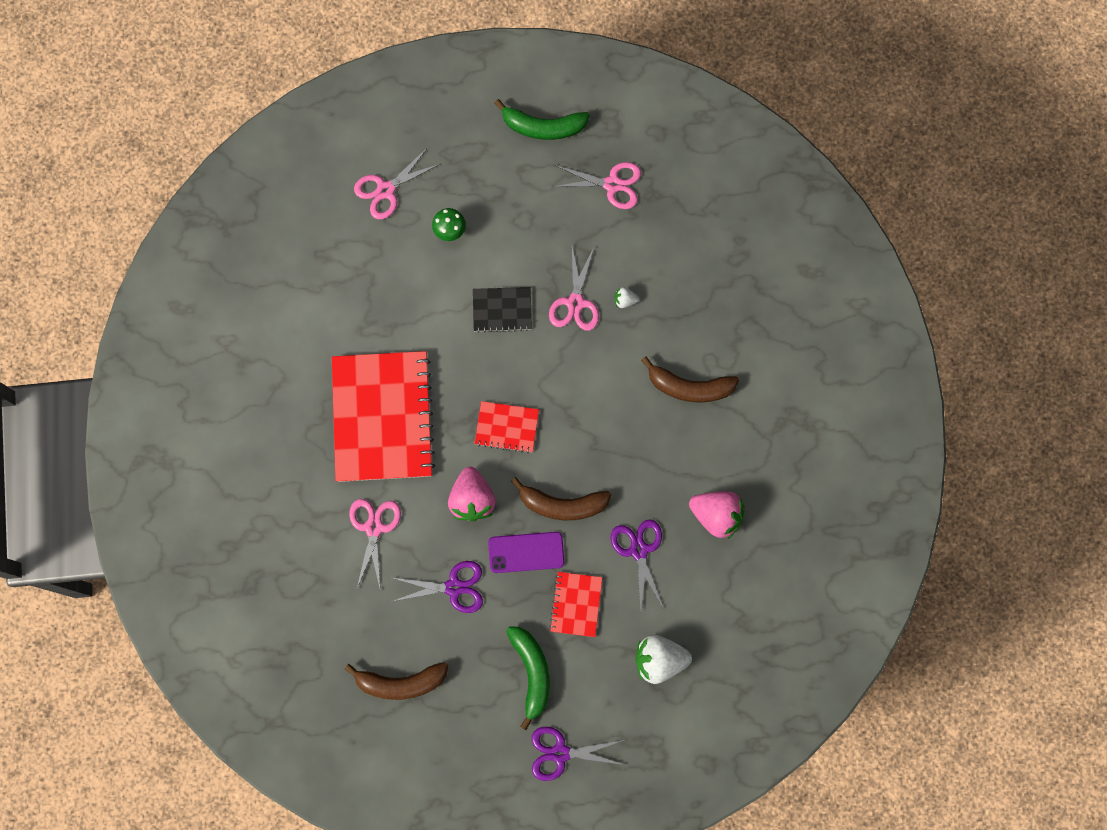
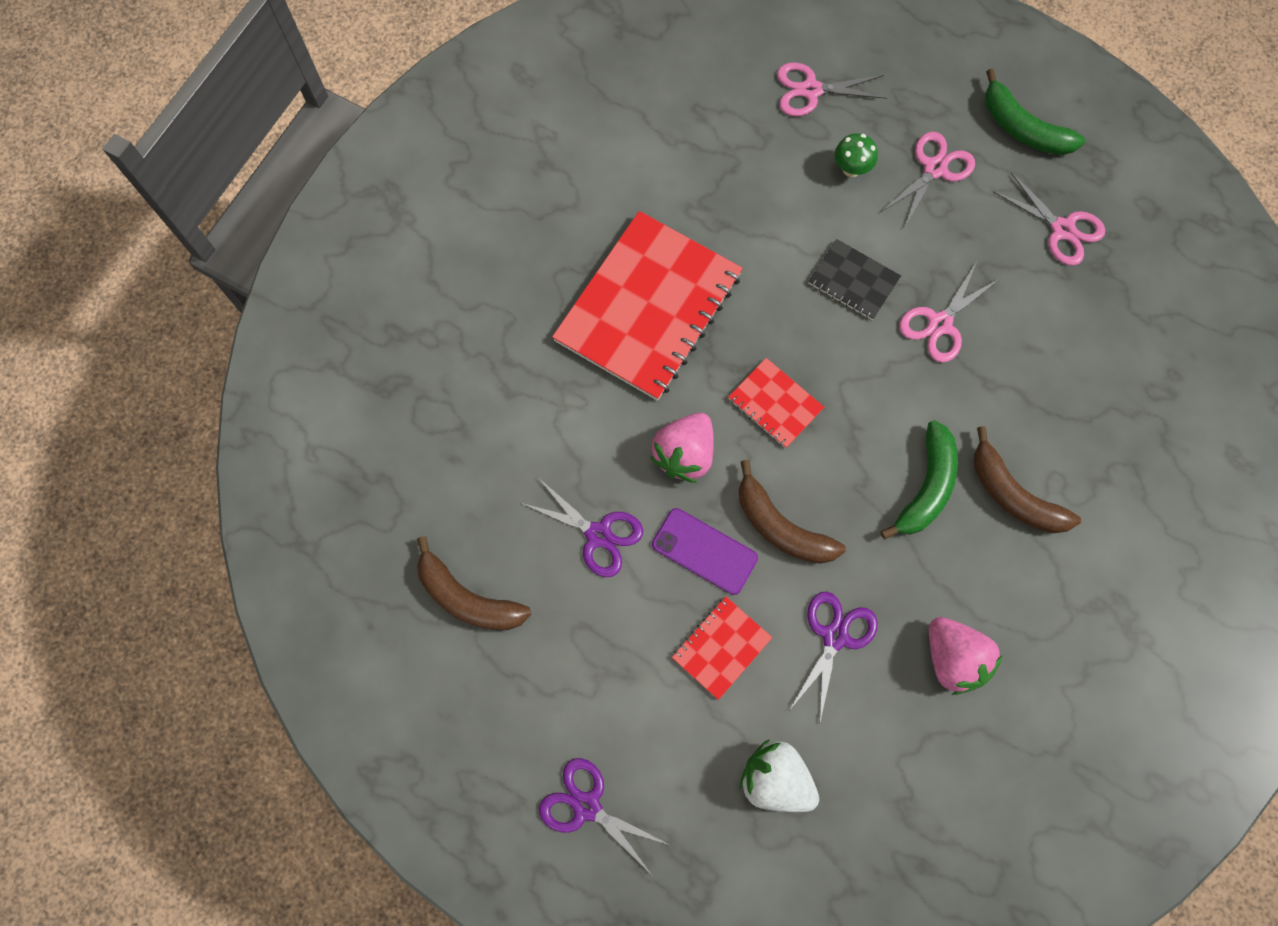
camera: 35 degrees right, 5 degrees down
(374, 527) = (558, 414): pink scissors -> pink scissors (935, 169)
(532, 672) = (618, 689): green banana -> green banana (926, 487)
(625, 300) = (998, 356): white strawberry -> none

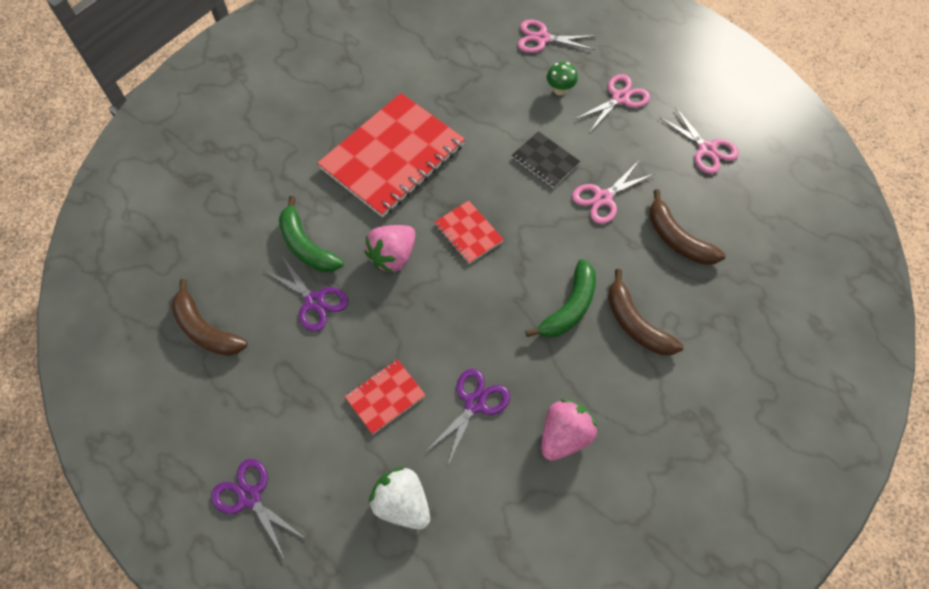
camera: 10 degrees right, 10 degrees down
(704, 551) = (390, 326): purple phone -> none
(780, 526) = (452, 317): brown banana -> brown banana (677, 239)
(953, 659) = (564, 436): pink strawberry -> pink strawberry turned 120 degrees counterclockwise
(1022, 128) = (689, 81): green banana -> green banana (306, 246)

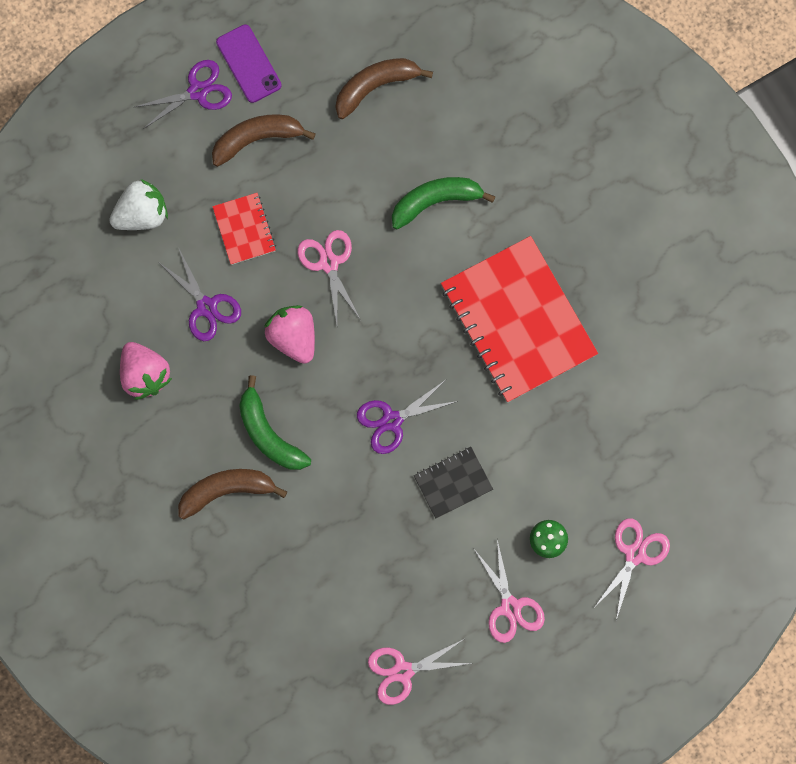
camera: 110 degrees right, 15 degrees up
(207, 456) = (249, 64): none -> purple phone
(314, 301) = (368, 193): purple scissors -> purple scissors (392, 420)
(393, 256) = (391, 282): pink strawberry -> pink strawberry (293, 337)
(468, 233) = (391, 366): red notebook -> none
(603, 198) = (382, 524): pink scissors -> pink scissors (329, 263)
(677, 239) = (304, 579): brown banana -> brown banana (257, 139)

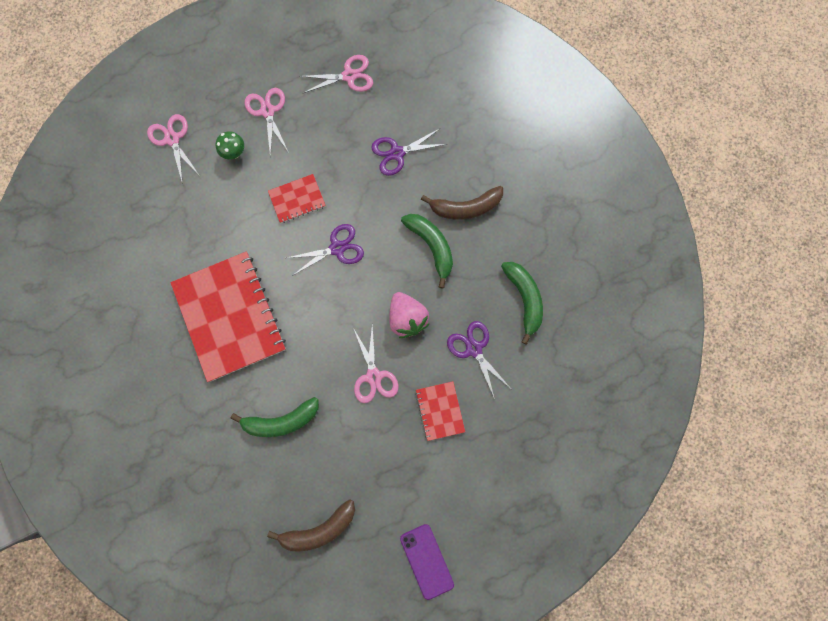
camera: 175 degrees left, 0 degrees up
(142, 214) = (523, 431): white strawberry -> none
(145, 375) = (524, 299): pink strawberry -> green banana
(198, 91) = (472, 538): purple scissors -> purple scissors (397, 153)
(257, 139) = (424, 490): brown banana -> none
(453, 483) = (297, 199): black notebook -> red notebook
(635, 554) = (172, 139): pink scissors -> pink scissors turned 120 degrees clockwise

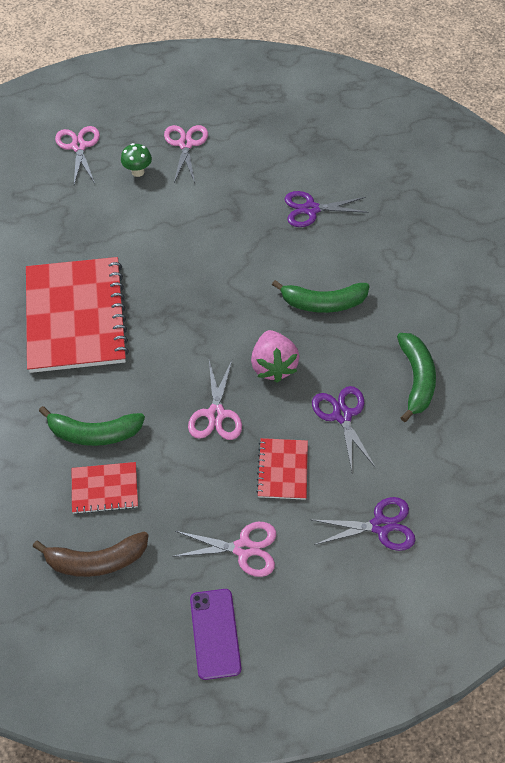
camera: 15 degrees right, 20 degrees down
(297, 199) = (189, 226): red notebook -> red notebook (105, 488)
(337, 248) = (217, 280): purple scissors -> purple scissors (380, 526)
(349, 76) = (281, 133): pink scissors -> pink scissors (243, 548)
(432, 246) = (323, 303): green banana -> green banana turned 105 degrees clockwise
(465, 208) = (372, 275): brown banana -> none

